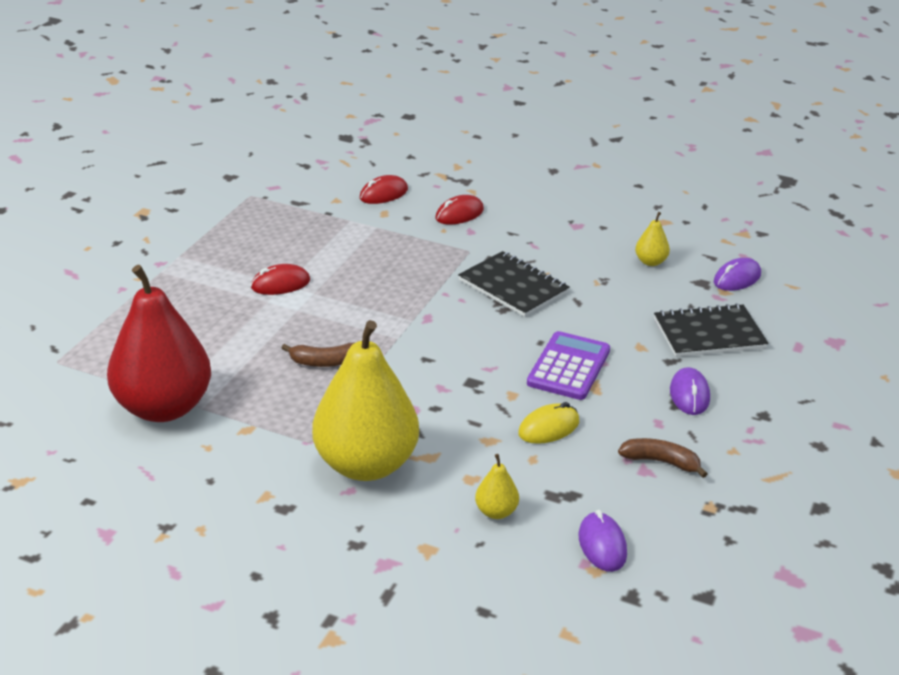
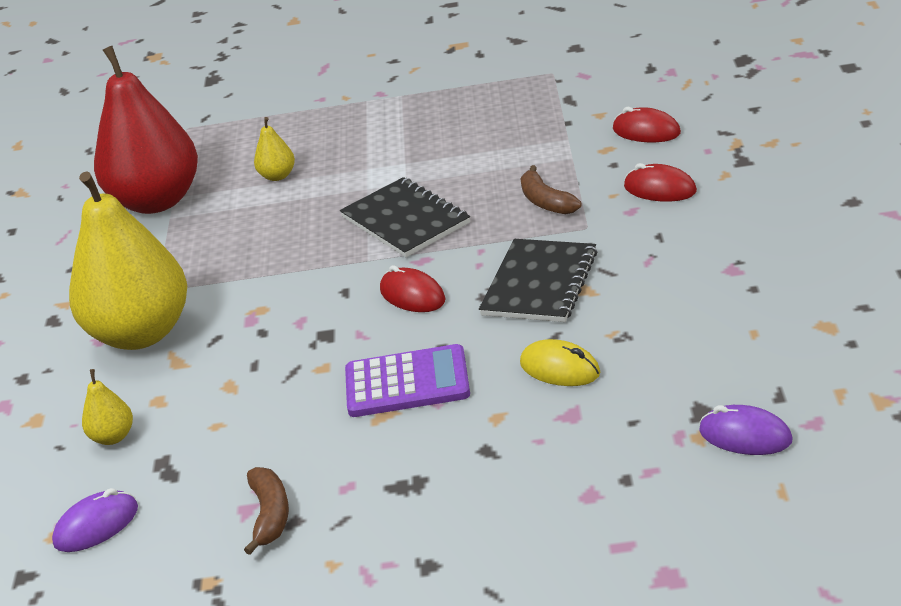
camera: 70 degrees right, 0 degrees up
(280, 284) = (403, 160): red mouse -> red mouse (412, 295)
(325, 362) = (290, 241): brown banana -> brown banana (546, 202)
(548, 428) = (279, 414): yellow mouse -> yellow mouse (560, 368)
(650, 262) = (707, 353): yellow pear -> yellow pear (278, 176)
(689, 395) = (423, 490): purple mouse -> none
(709, 333) = (578, 459): black notebook -> black notebook (405, 220)

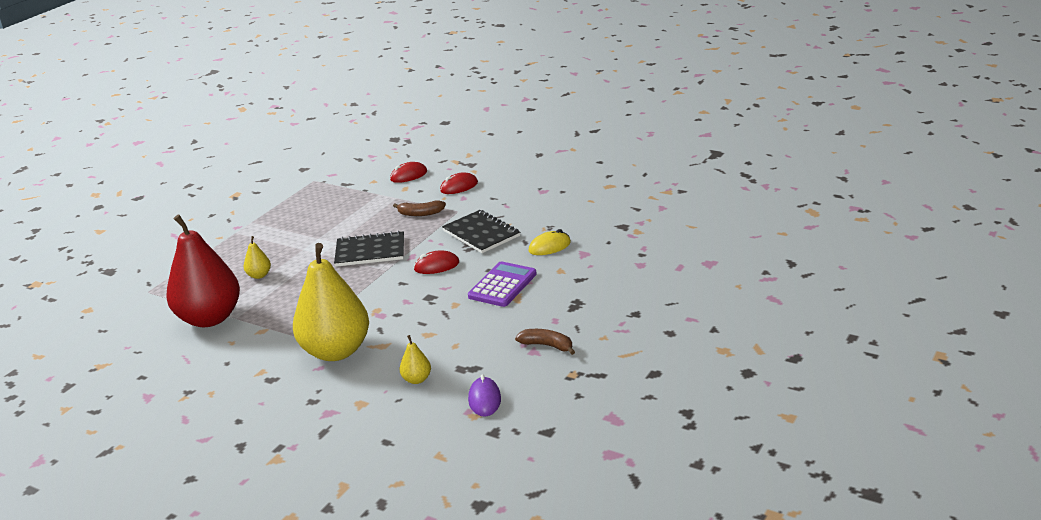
camera: 60 degrees left, 5 degrees down
(745, 436) = (650, 222): purple mouse -> none

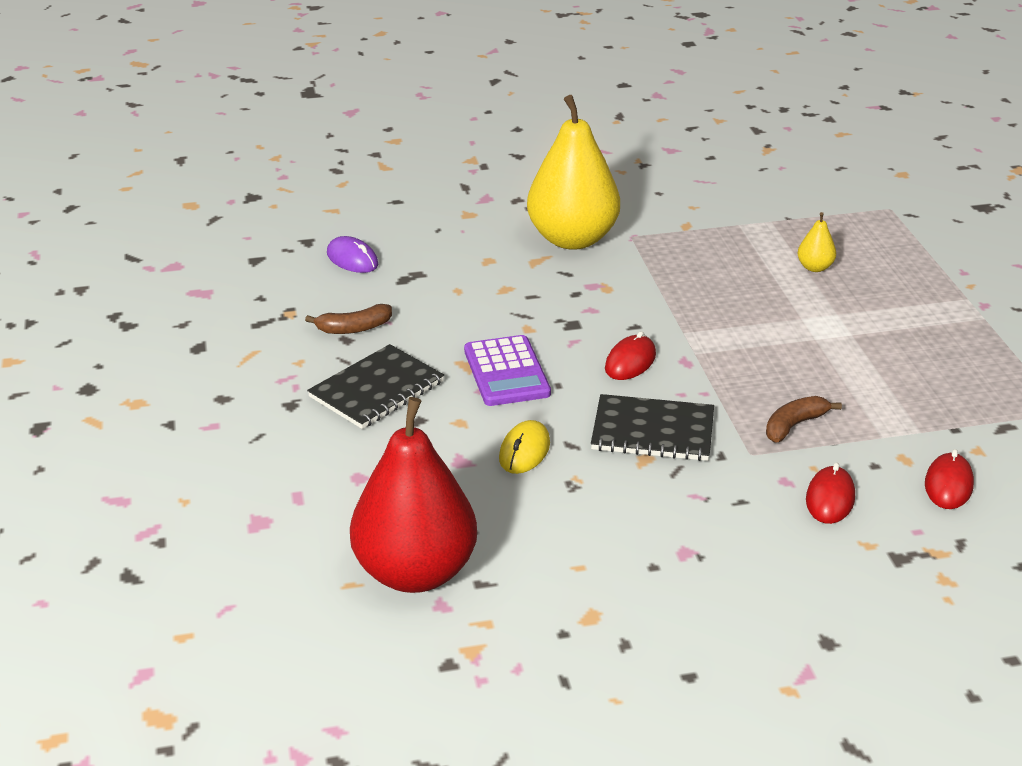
camera: 135 degrees right, 5 degrees up
(210, 318) = (763, 214): red pear -> red pear (415, 572)
(370, 251) = (749, 345): black notebook -> black notebook (376, 389)
(417, 379) = (447, 249): yellow pear -> none

